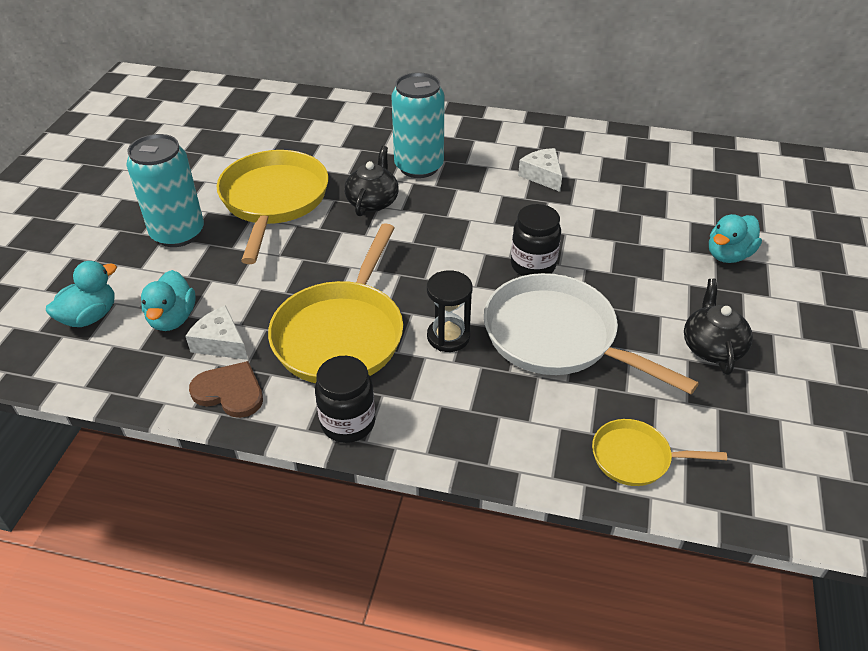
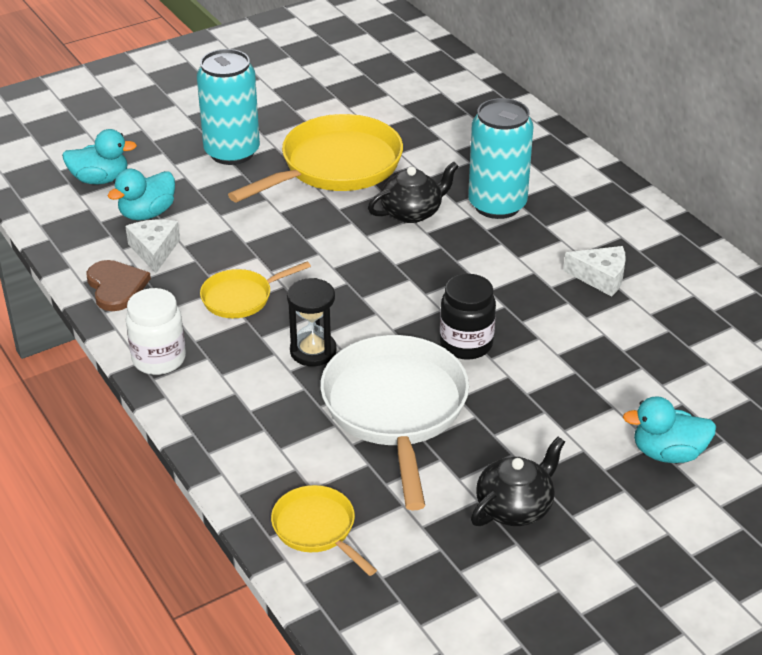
camera: 45 degrees right, 5 degrees down
(342, 333) = (241, 297): yellow pan -> yellow pan, size x0.52
(348, 423) = (159, 359): black jar -> white jar
(542, 176) = (600, 277): white cheese -> white cheese turned 90 degrees clockwise

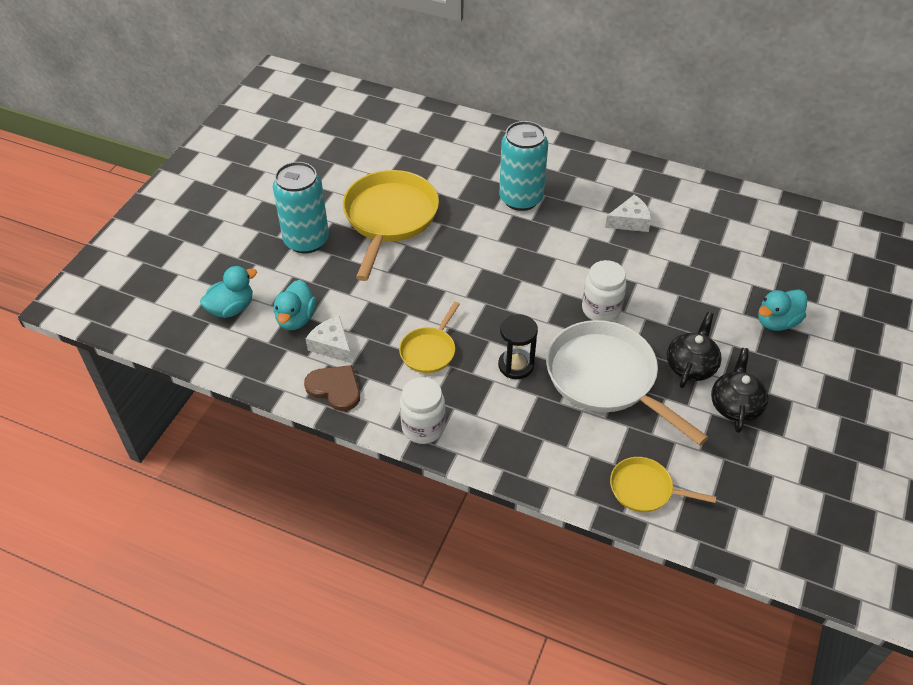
camera: 35 degrees left, 10 degrees up
(412, 212) = (474, 229): black teapot -> black teapot (691, 365)
(466, 344) = (601, 309): black jar -> white jar

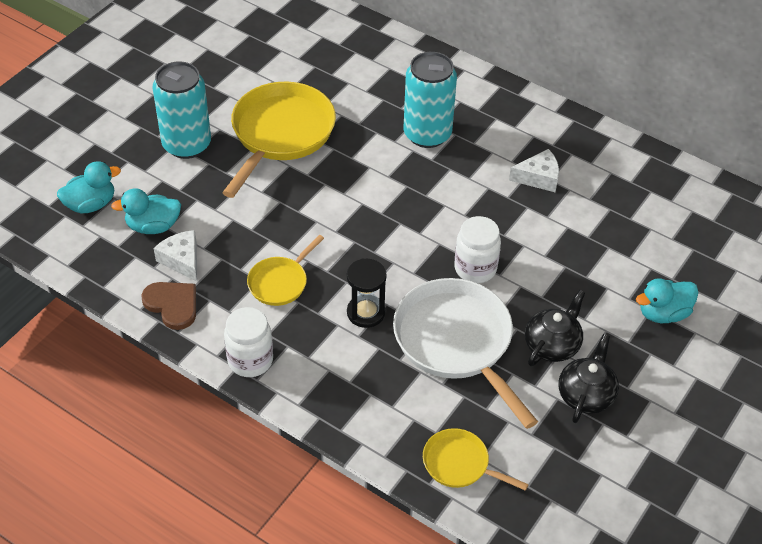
camera: 10 degrees right, 0 degrees up
(296, 319) = (153, 226): turquoise duck -> turquoise duck turned 60 degrees clockwise

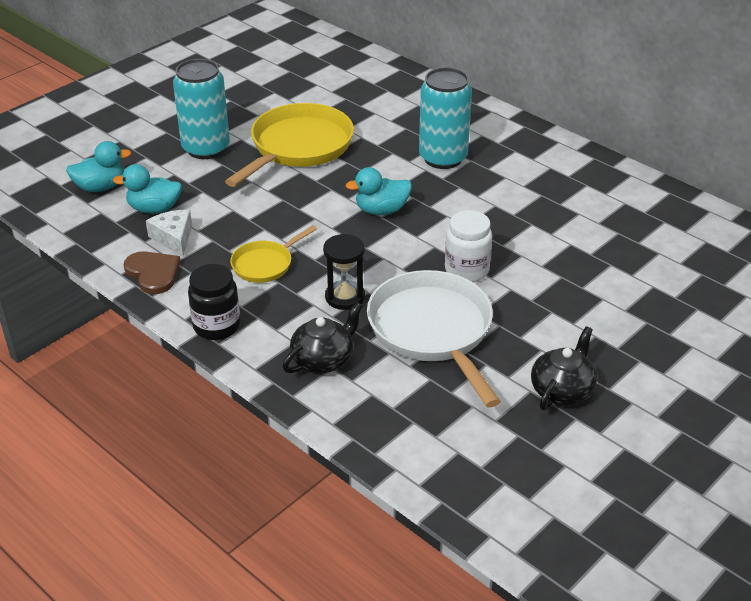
camera: 10 degrees right, 10 degrees down
(250, 360) = (216, 326): white jar -> black jar
(460, 464) = (411, 439): yellow pan -> none
(538, 177) = (548, 201): white cheese -> none
(552, 344) = (534, 342): black teapot -> black teapot (323, 359)
(663, 313) = (660, 326): turquoise duck -> turquoise duck (381, 210)

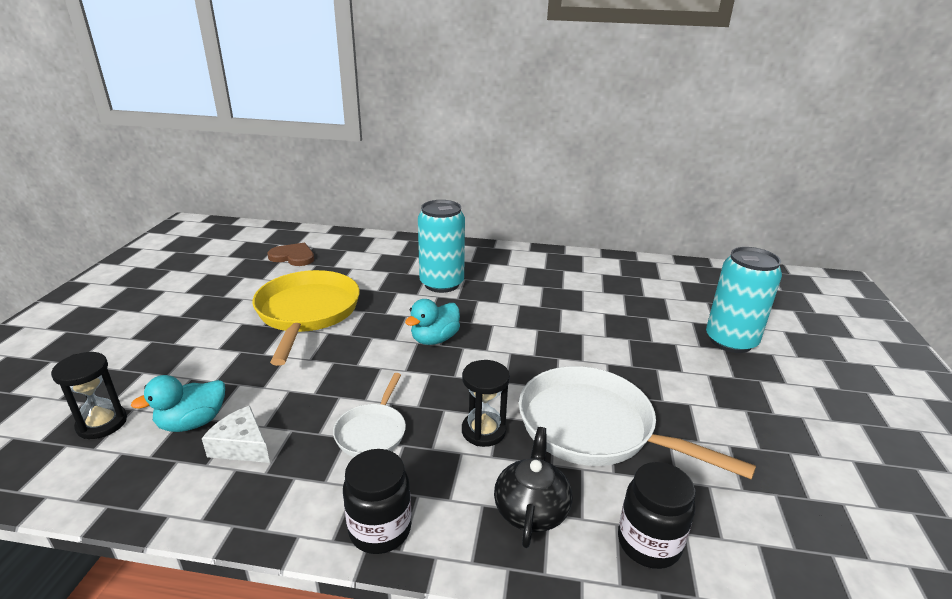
camera: 35 degrees left, 10 degrees down
(100, 187) = (102, 423): turquoise duck -> black hourglass
(153, 273) = (246, 499): brown heart -> brown heart (293, 256)
(206, 148) = (210, 342): turquoise can -> turquoise can (730, 341)
(265, 264) = (372, 432): yellow pan -> white pan
(379, 414) = (648, 543): none -> black jar
(466, 270) = (557, 362): white jar -> none
(562, 390) = (748, 432): black teapot -> none

